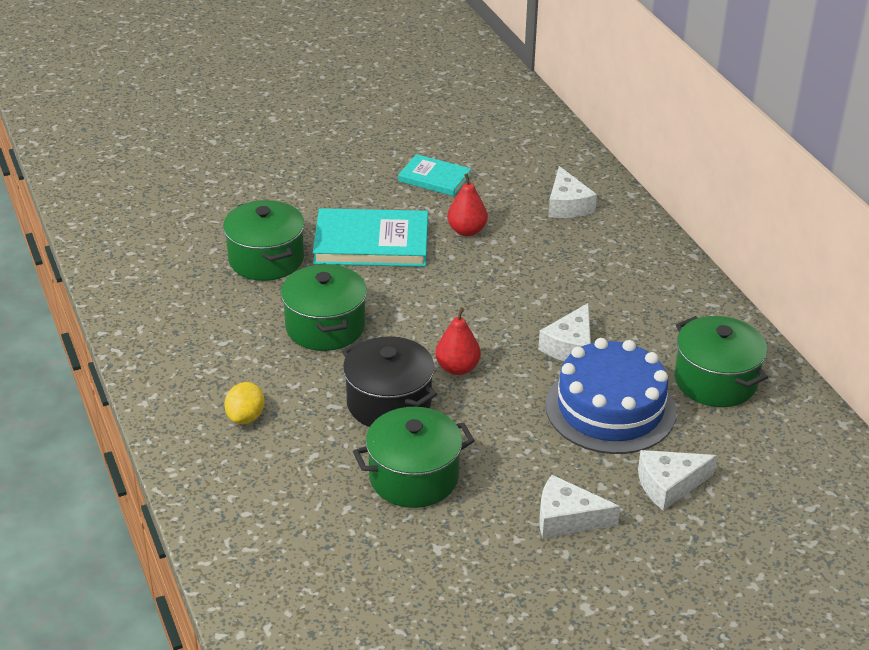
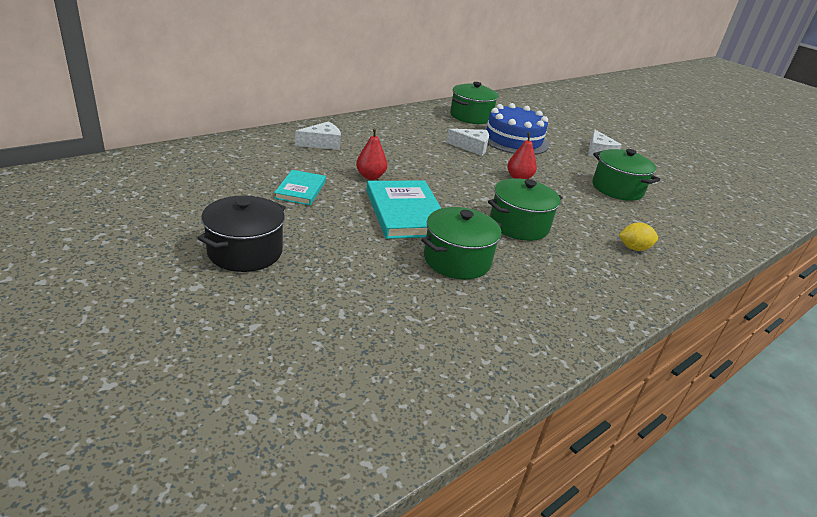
camera: 110 degrees left, 5 degrees down
(389, 403) = (569, 198): black pot -> black pot (245, 252)
(669, 485) = (552, 130): white cheese -> none

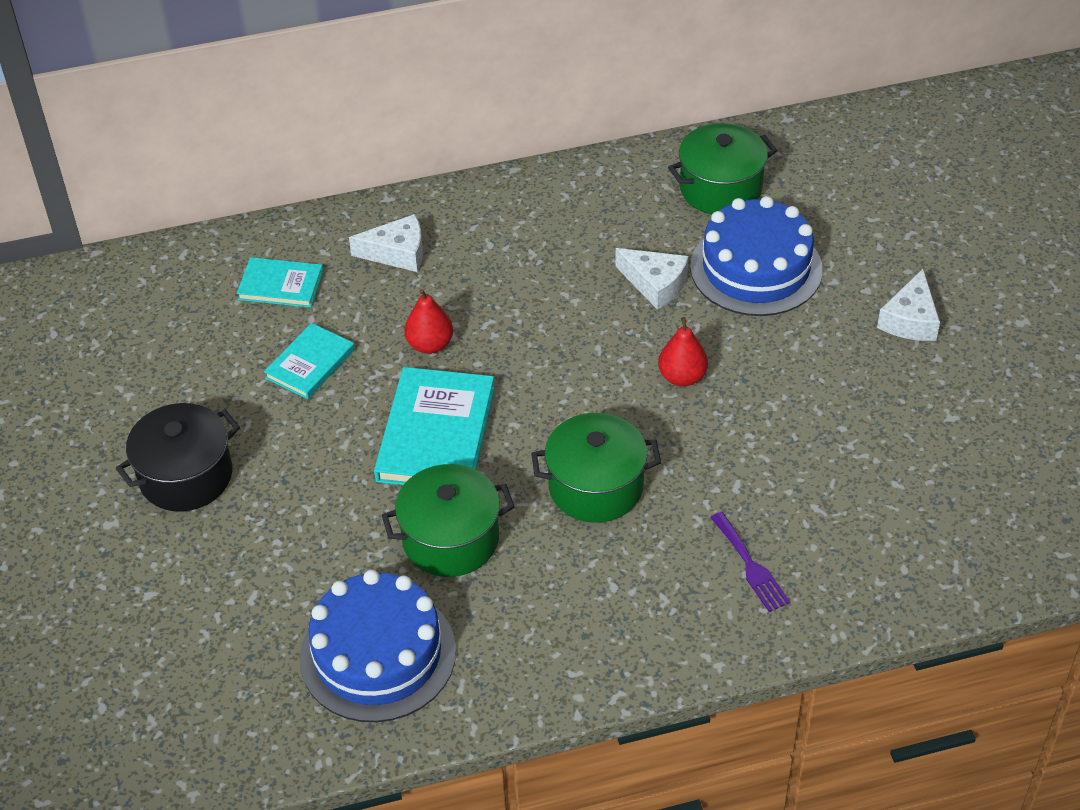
camera: 30 degrees right, 15 degrees up
(258, 159) = (281, 285): none -> turquoise book
(461, 331) = (378, 654): none -> blue cake
(617, 189) = (852, 427): green pot -> none
(633, 248) = (750, 566): yellow lemon -> purple fork

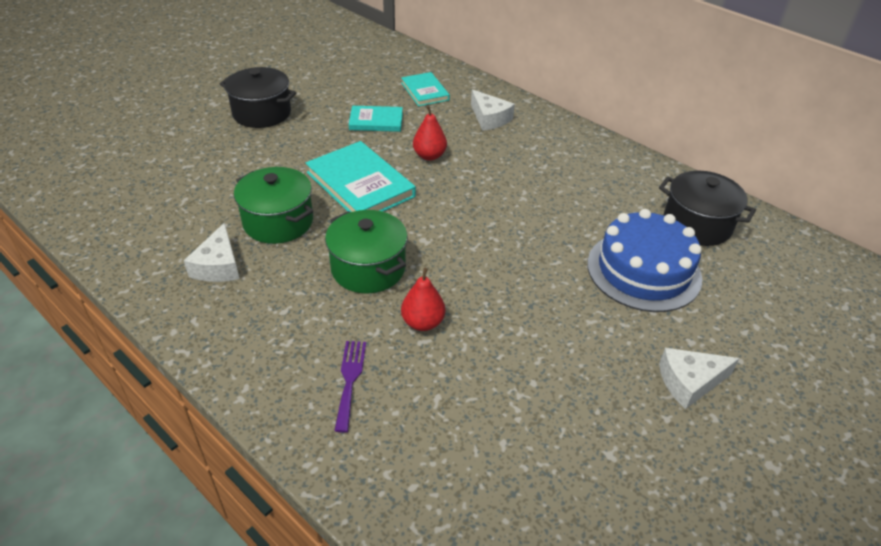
camera: 55 degrees right, 5 degrees down
(378, 654) = (167, 227): blue cake -> none
(436, 434) = (360, 184): turquoise book -> turquoise book turned 75 degrees clockwise
(655, 284) = (575, 227): white cheese -> white cheese (218, 266)
(682, 377) = (503, 272): red pear -> red pear (423, 323)
(720, 189) = (697, 224): green pot -> black pot
(750, 566) = (350, 380): purple fork -> purple fork turned 150 degrees clockwise

